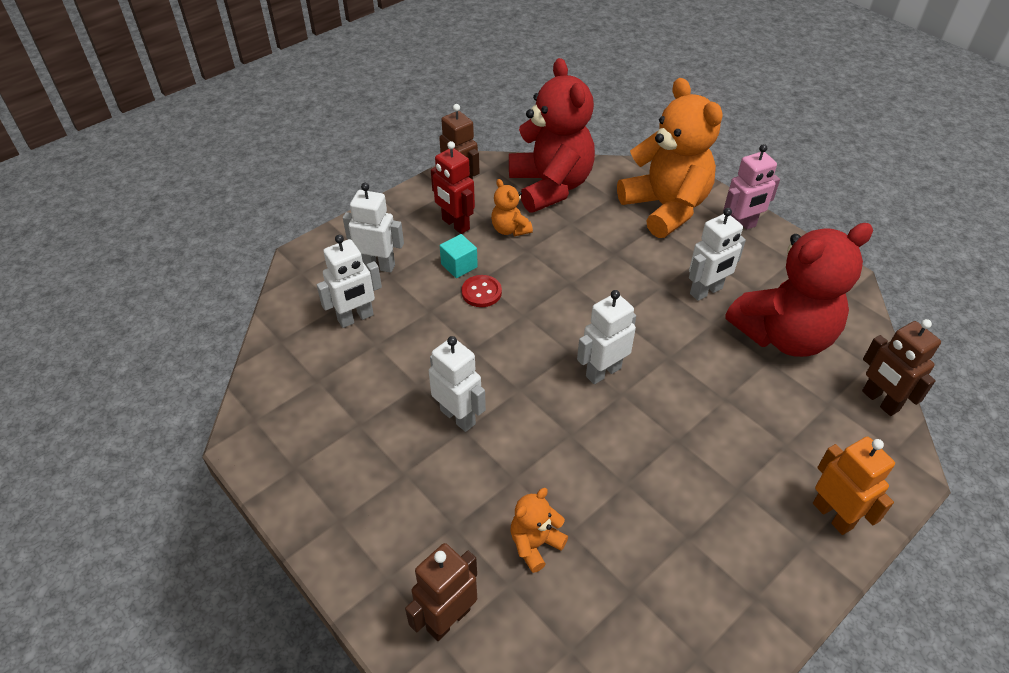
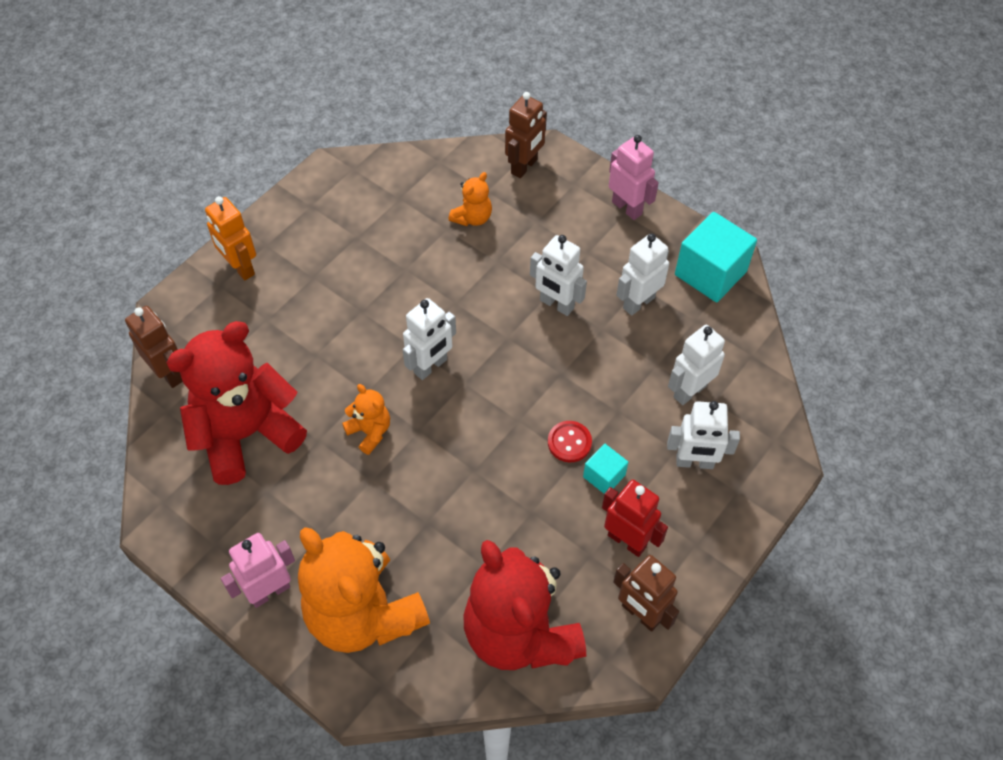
camera: 170 degrees right, 10 degrees up
(274, 428) = (710, 273): none -> turquoise cube
(332, 528) = (627, 208): none -> pink robot
(510, 229) = (558, 542): orange teddy bear -> orange teddy bear (370, 432)
(706, 291) = (322, 481): white robot -> white robot (638, 302)

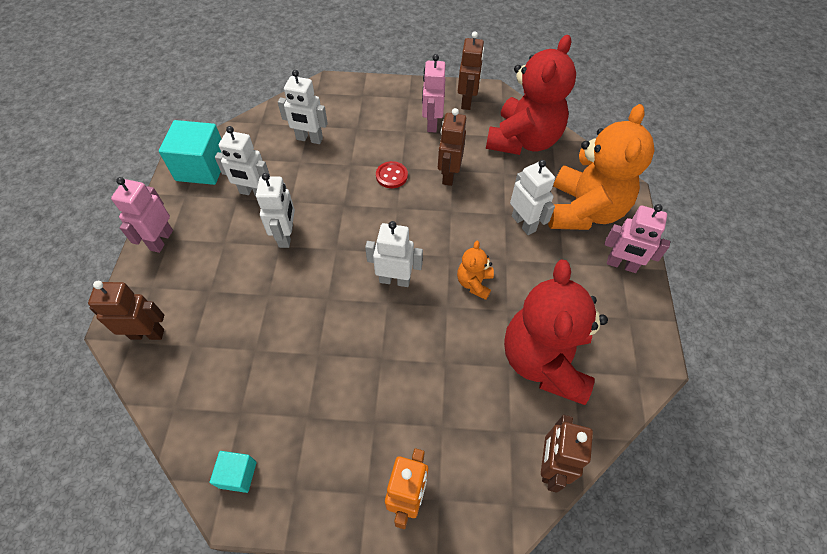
camera: 125 degrees left, 0 degrees up
(246, 434) = (544, 361): red teddy bear -> red teddy bear turned 75 degrees clockwise
(472, 218) = (231, 338): orange teddy bear -> none
(527, 502) = (448, 175): none -> brown robot
(604, 476) = (400, 150): turquoise cube -> turquoise cube (238, 474)
(627, 540) = (432, 123): red robot -> pink robot
(694, 462) = (358, 117): white robot -> white robot (524, 223)

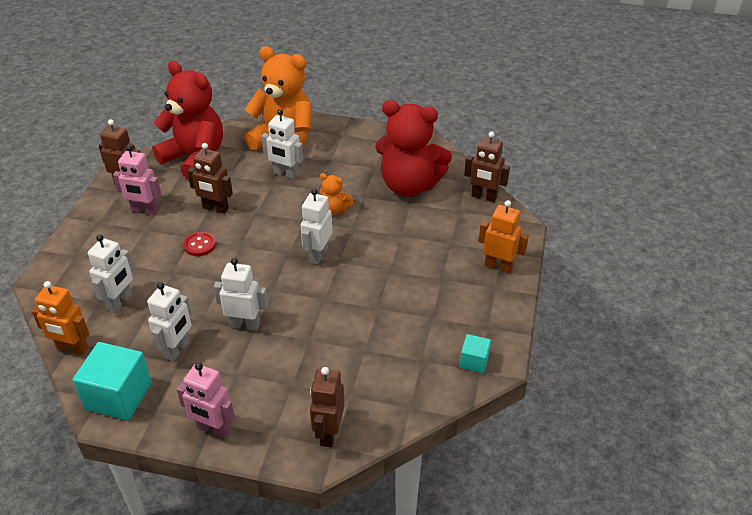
camera: 80 degrees left, 15 degrees down
(254, 125) = (72, 348): none -> orange robot
(524, 223) = (285, 174): white robot -> white robot turned 135 degrees counterclockwise
(621, 265) = (340, 134): pink robot -> none

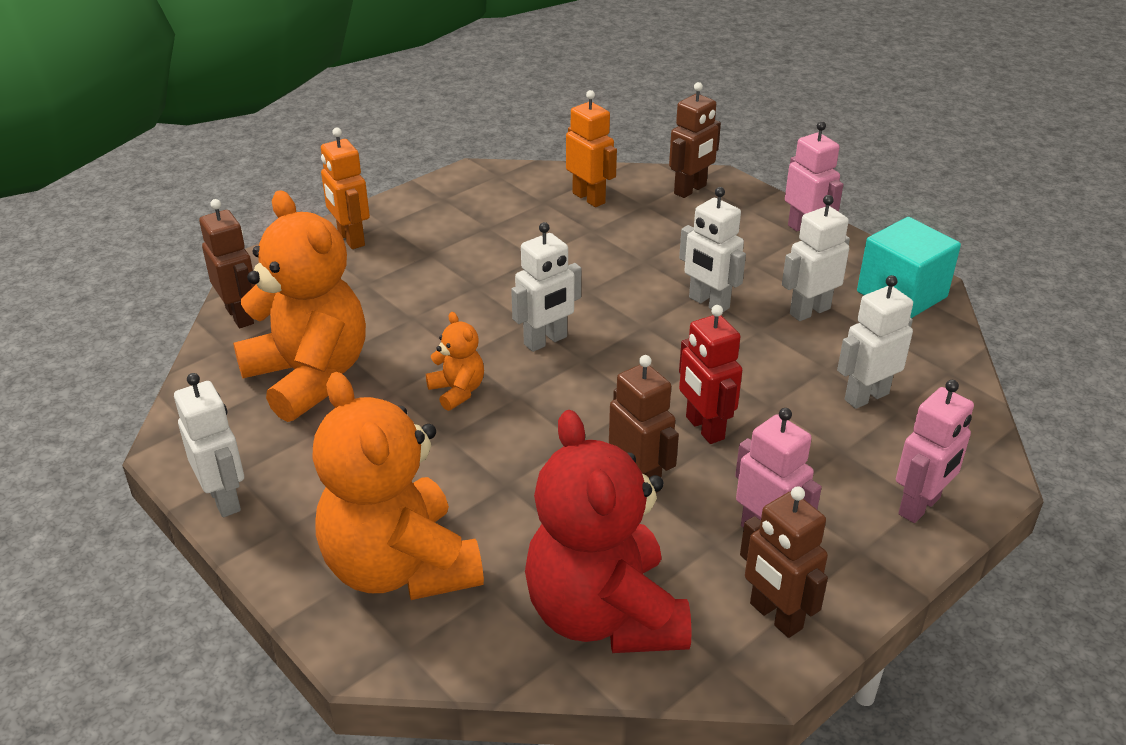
camera: 145 degrees left, 5 degrees down
(72, 348) = (951, 365): orange robot -> orange robot (589, 198)
(75, 252) = (920, 506): none -> pink robot
(200, 245) = (704, 428): red button -> red robot
(285, 174) = (468, 490): white robot -> white robot (224, 499)
(409, 185) = (309, 377): red teddy bear -> orange teddy bear
(474, 361) = (494, 182): turquoise cube -> none

